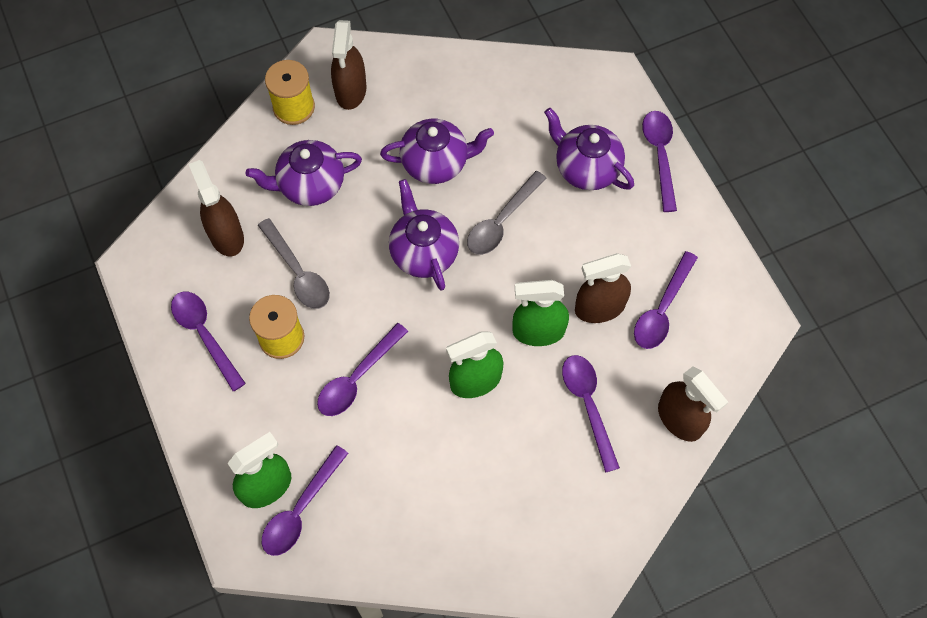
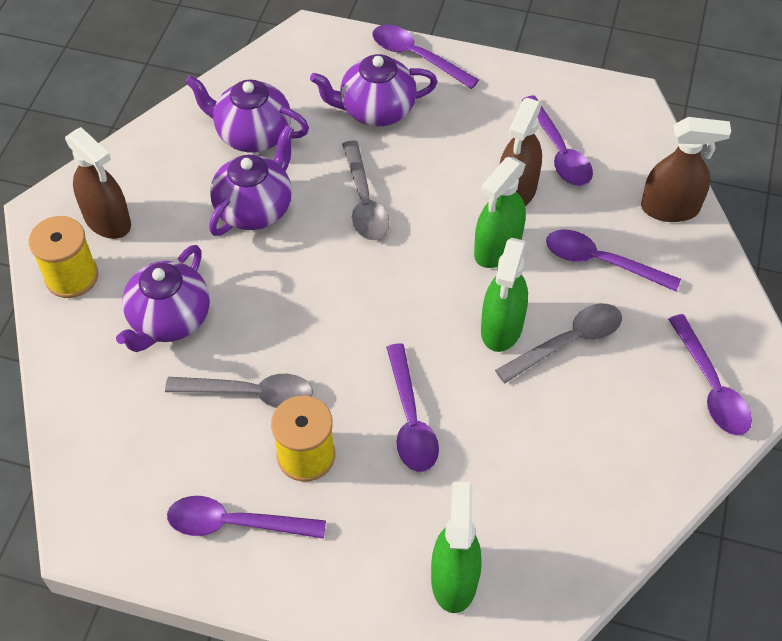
camera: 50 degrees left, 10 degrees down
(226, 235) = (145, 428): brown spray bottle -> none
(300, 510) = (505, 564): purple spoon -> purple spoon (711, 387)
(424, 252) = (334, 279): purple teapot -> purple teapot (252, 135)
(501, 431) = (568, 342): none -> grey spoon

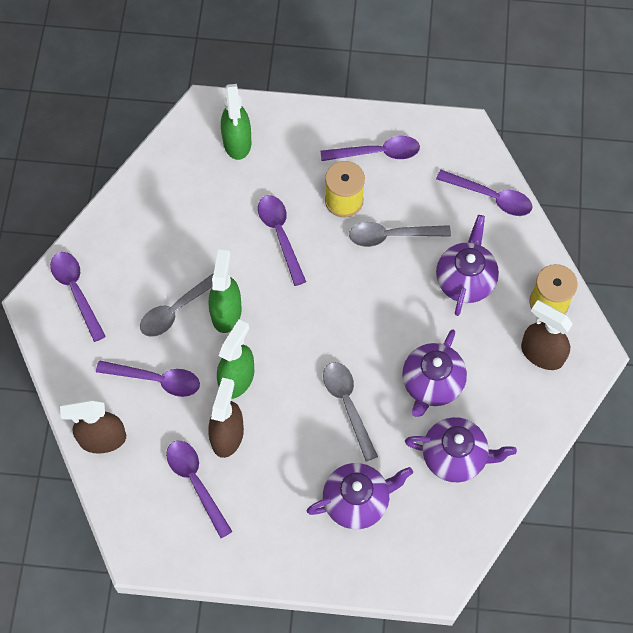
camera: 170 degrees right, 10 degrees up
(416, 56) = (333, 571): purple spoon -> purple spoon (491, 197)

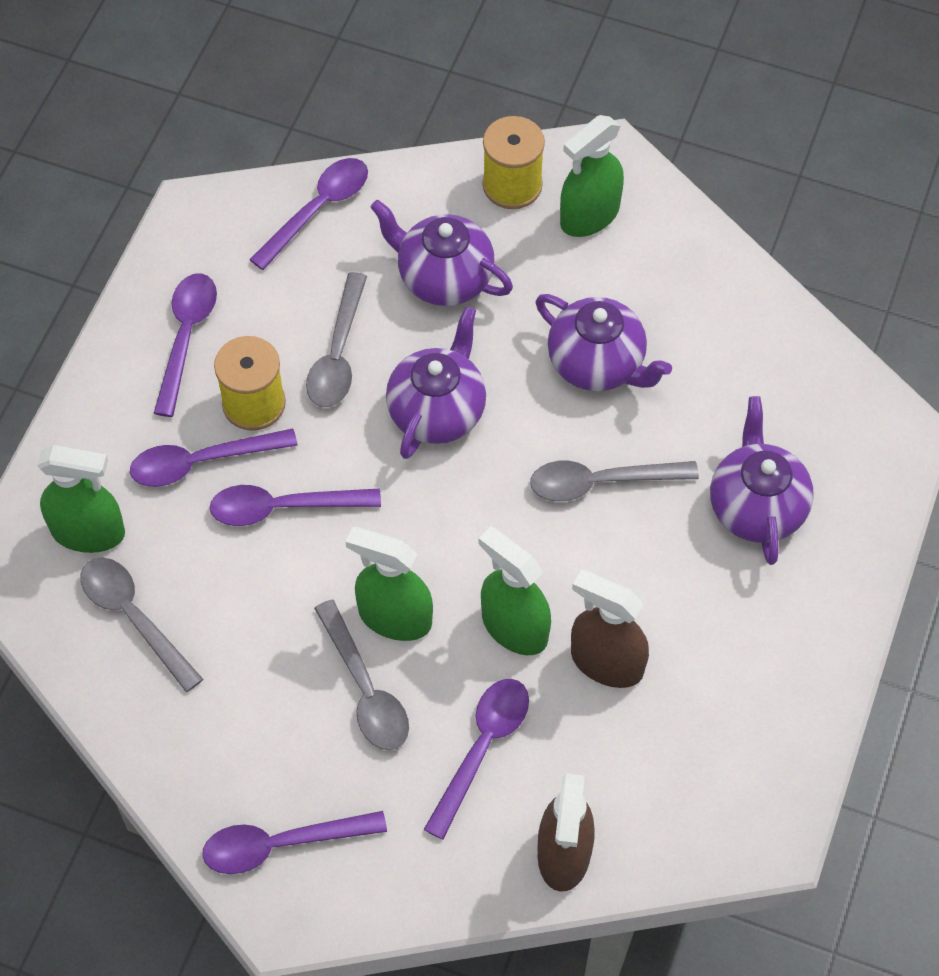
camera: 75 degrees left, 5 degrees down
(191, 180) = (134, 617): none -> grey spoon
(195, 482) = (673, 726): purple spoon -> purple spoon (201, 462)
(455, 457) = (718, 363): purple teapot -> purple teapot (437, 411)
(541, 354) = (589, 216): brown spray bottle -> green spray bottle

